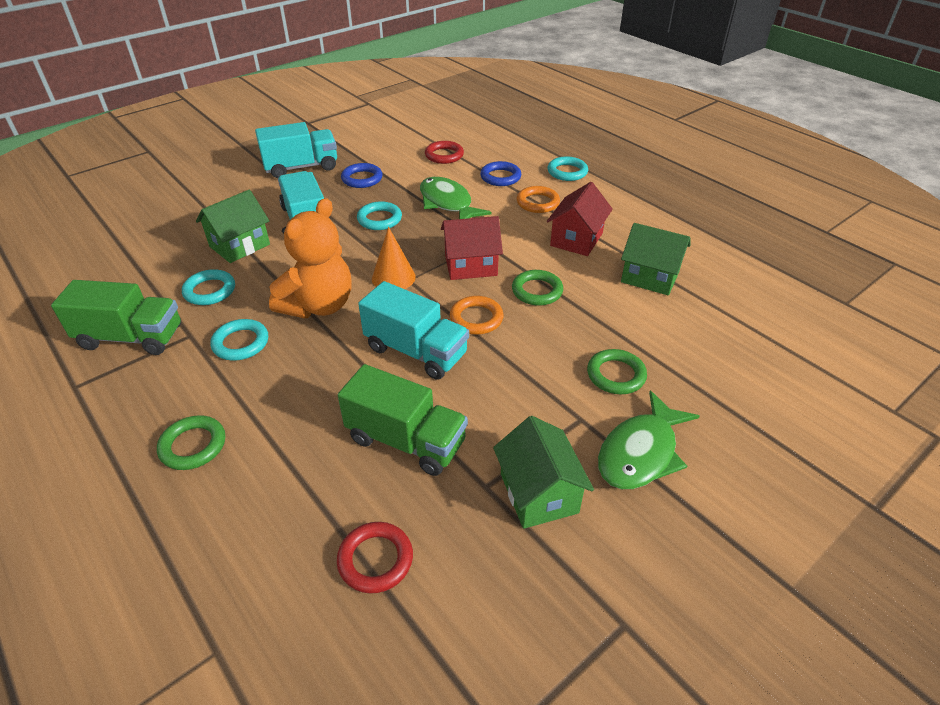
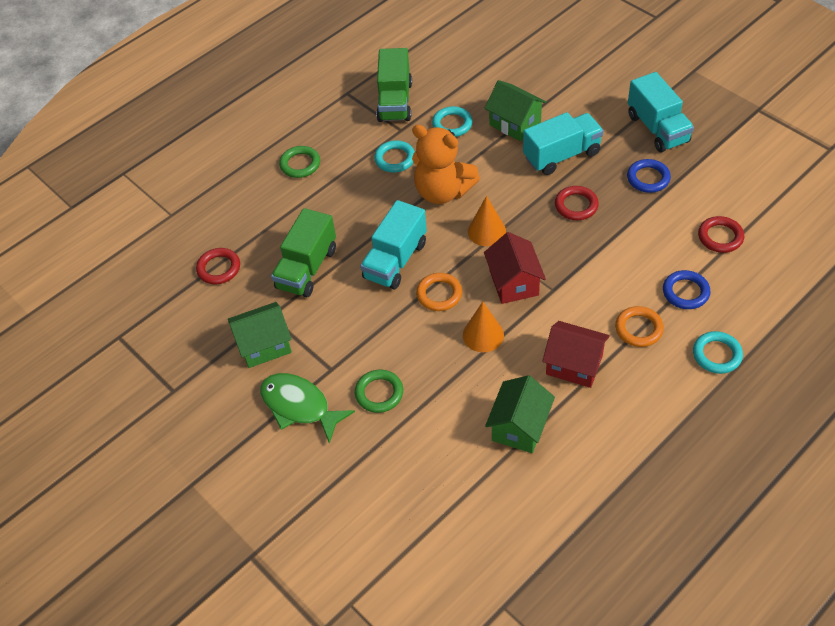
camera: 90 degrees right, 10 degrees up
(379, 219) = (576, 205): turquoise ring -> red ring
(447, 203) = (618, 253): green fish -> none
(537, 291) = (483, 335): green ring -> orange cone

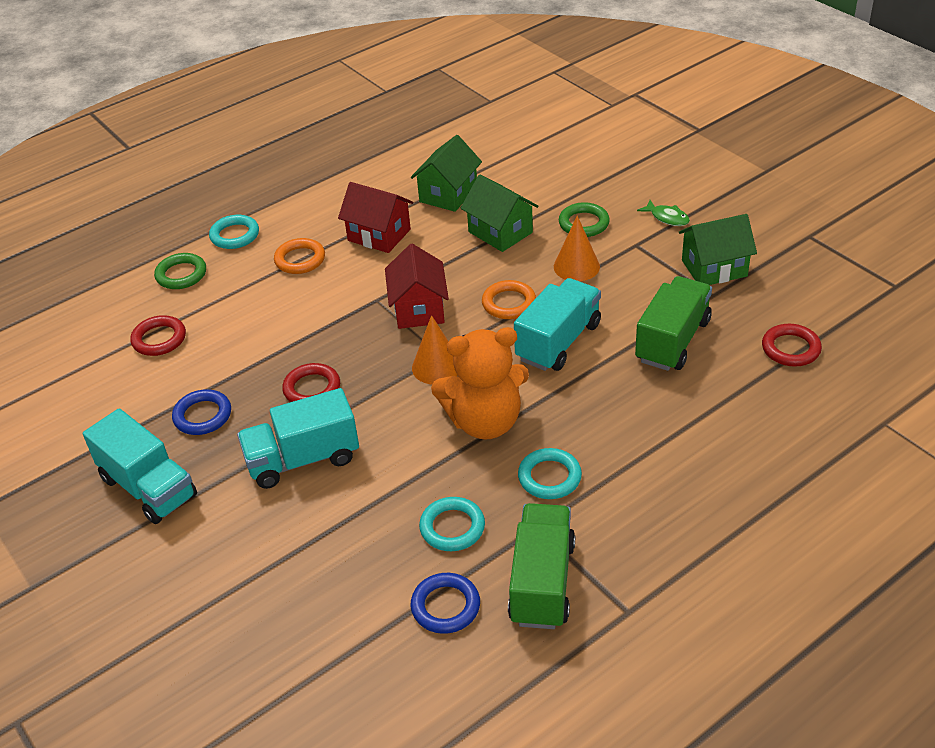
camera: 175 degrees left, 10 degrees down
(299, 406) = (667, 218): green fish -> green fish, size x0.52
(300, 164) = (698, 482): green ring -> green ring (181, 274)
(442, 191) = (485, 422): orange teddy bear -> orange teddy bear turned 135 degrees clockwise
(483, 335) = (466, 264): orange cone -> orange cone (576, 266)
(515, 123) = (353, 518): green house -> green house (500, 232)
(657, 128) = (148, 487): turquoise truck -> turquoise truck turned 150 degrees clockwise
(685, 292) = (232, 288): blue ring -> blue ring (445, 606)

